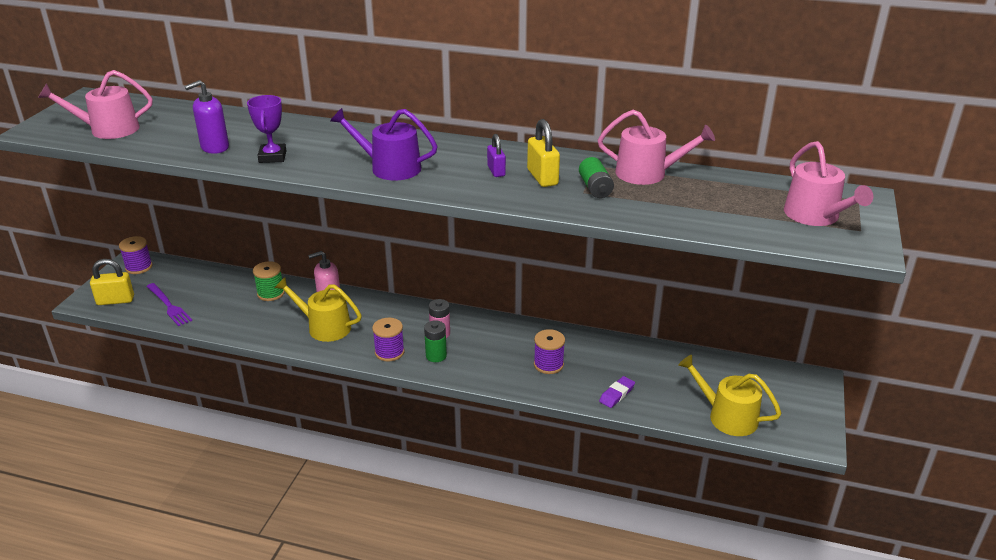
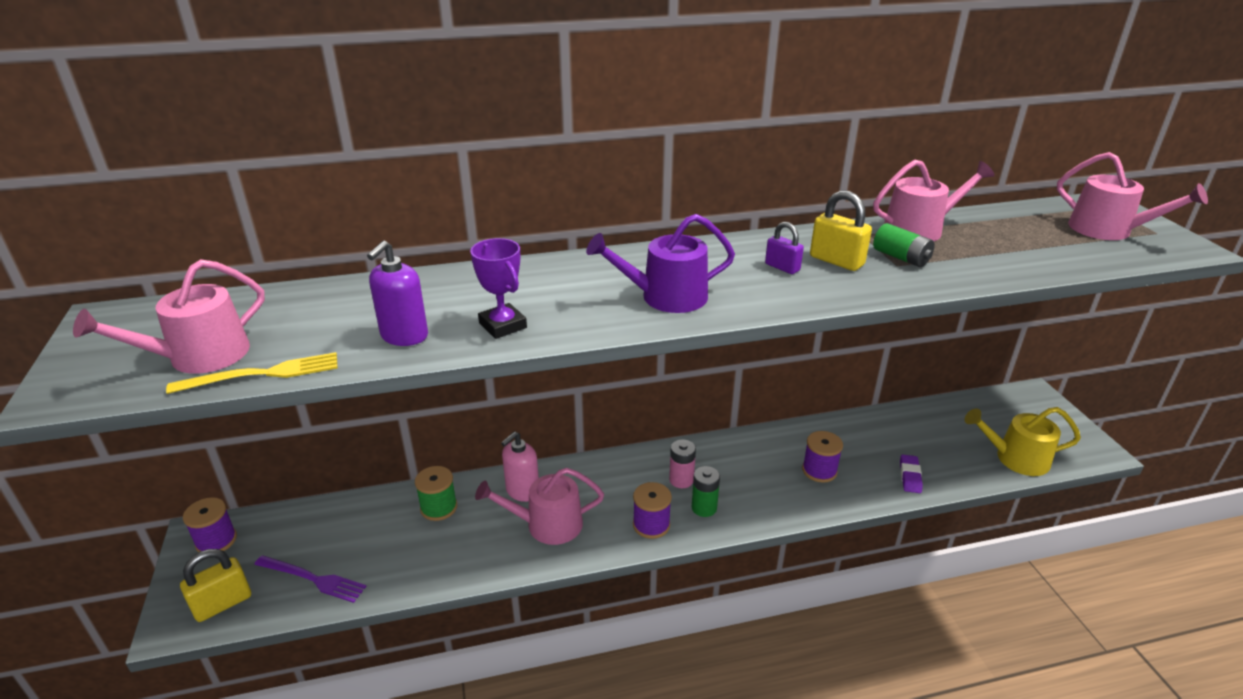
camera: 30 degrees left, 0 degrees up
(126, 147) = (263, 374): none -> yellow fork
(324, 327) = (547, 524): yellow watering can -> pink watering can

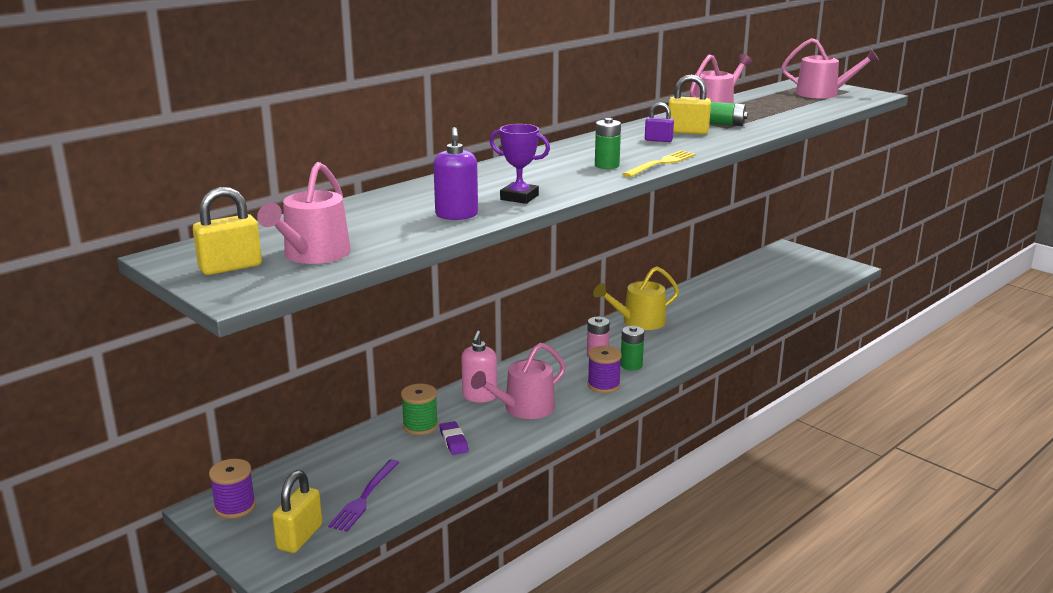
camera: 30 degrees left, 10 degrees down
(115, 351) = (230, 267): none -> yellow padlock
(263, 374) = (386, 251): yellow fork -> yellow fork (661, 163)
(313, 579) = (364, 497): purple fork -> purple fork turned 120 degrees clockwise
(666, 297) = (607, 165): purple watering can -> green battery
(819, 470) = (689, 324): purple spool -> none
(910, 476) = (751, 310): purple eraser -> purple eraser (453, 441)
(1016, 458) = (806, 284): yellow watering can -> yellow watering can (639, 322)

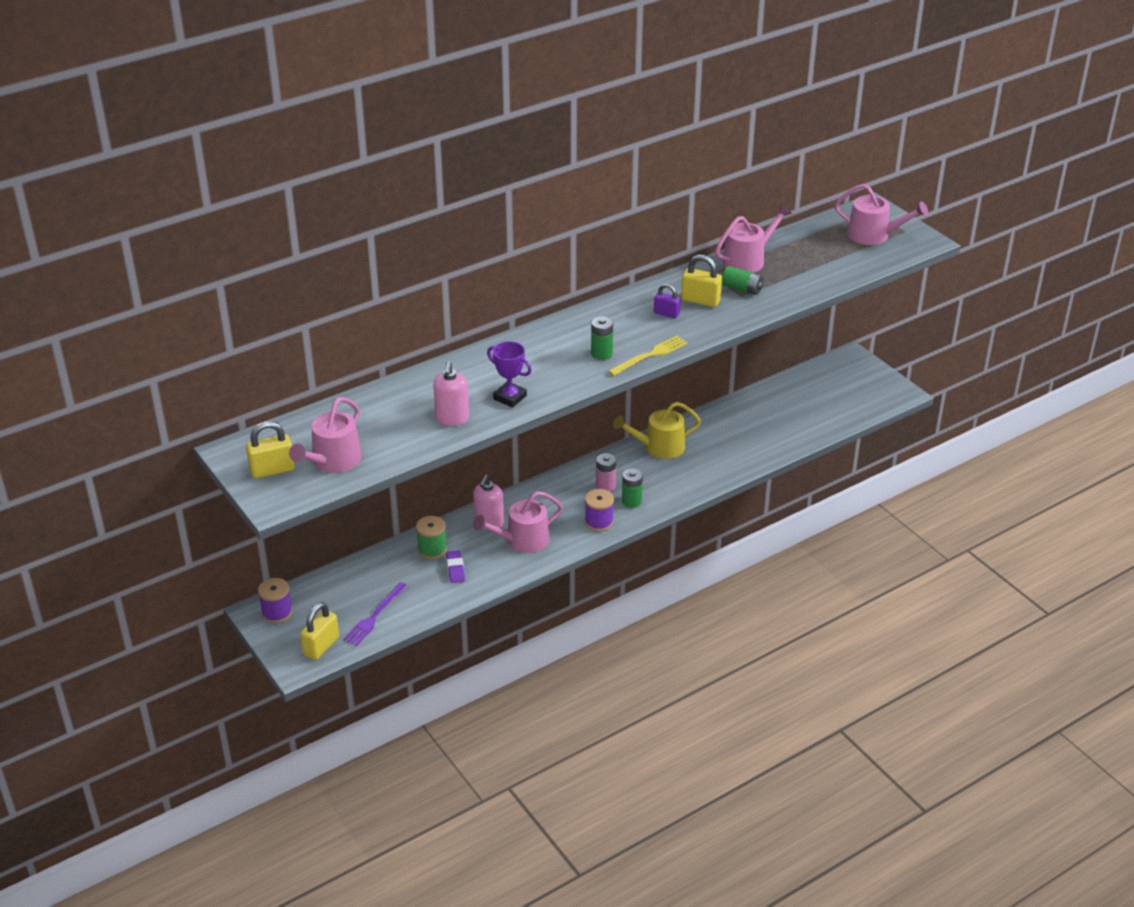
camera: 10 degrees right, 15 degrees up
(456, 215) = (452, 418): purple soap dispenser -> pink soap dispenser

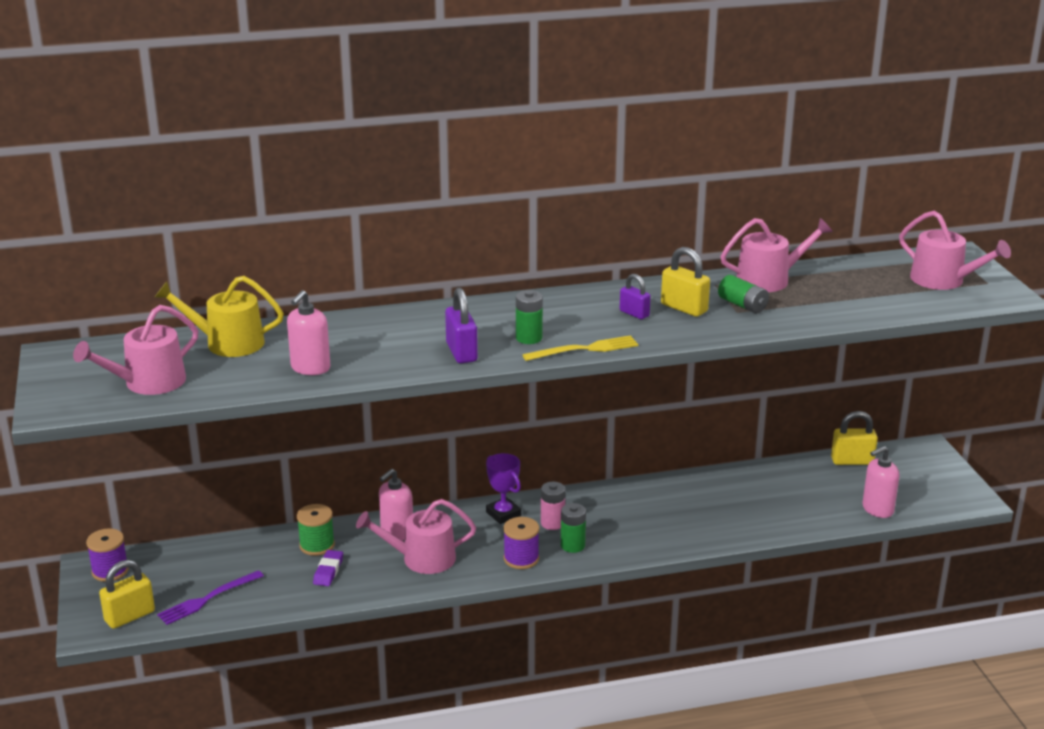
camera: 20 degrees right, 10 degrees down
(272, 470) = (78, 379): yellow padlock -> yellow padlock (852, 461)
(510, 397) = (391, 360): purple trophy -> purple trophy (503, 514)
(559, 378) = (461, 352): none -> purple padlock
(659, 447) = (640, 496): yellow watering can -> yellow watering can (228, 343)
(838, 417) = (877, 509): none -> pink soap dispenser

